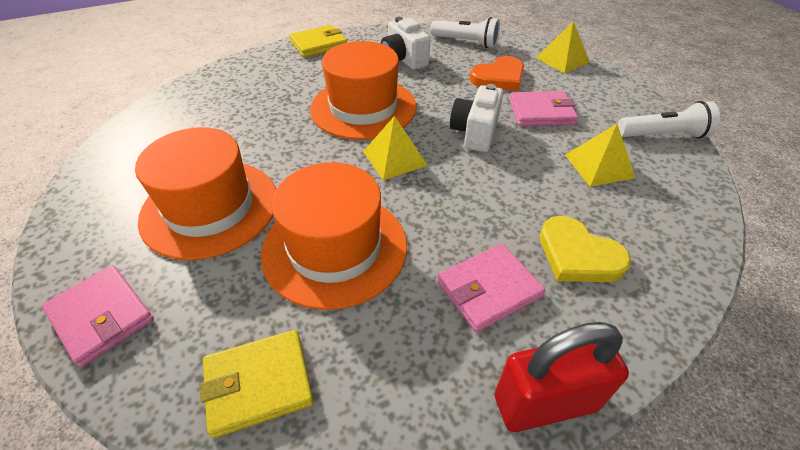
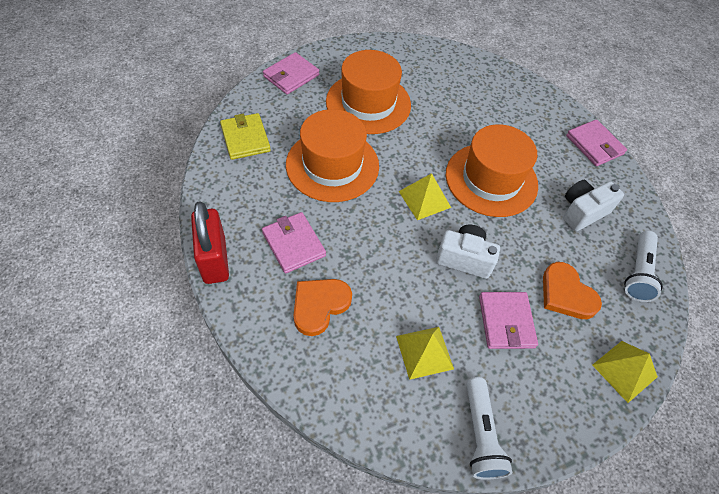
camera: 85 degrees right, 10 degrees up
(318, 44) = (594, 145): yellow wallet -> pink wallet
(578, 255) = (319, 305): yellow heart -> orange heart

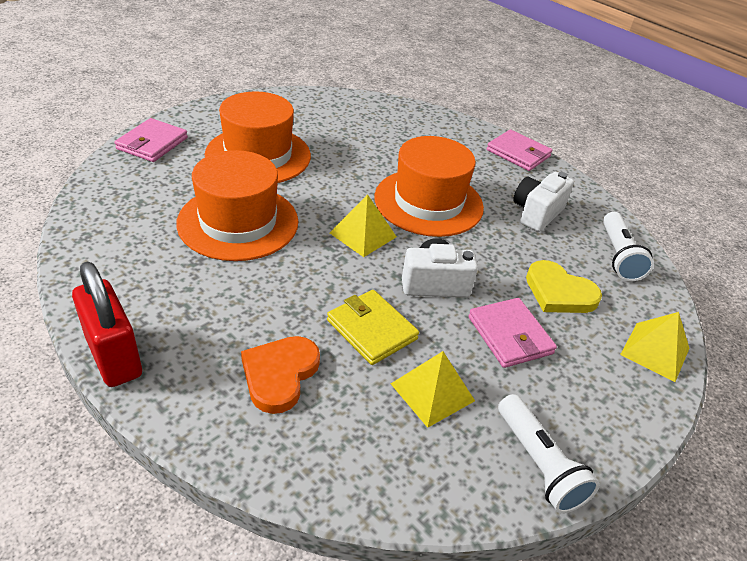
camera: 20 degrees left, 15 degrees down
(245, 138) = (113, 215): yellow wallet -> yellow wallet (371, 330)
(293, 244) = (219, 314): pink wallet -> none
(566, 294) = (559, 292): orange heart -> yellow heart

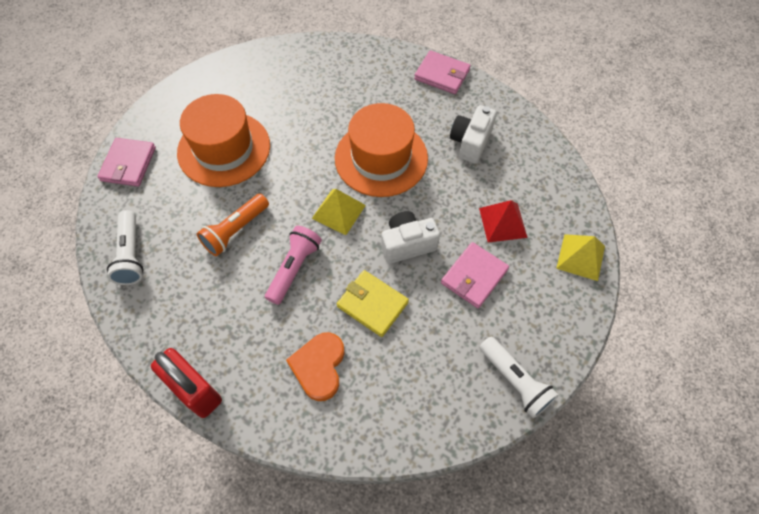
camera: 10 degrees left, 20 degrees up
(238, 222) = (235, 230): orange hat -> orange flashlight
(290, 272) = (294, 268): none -> pink flashlight
(432, 392) = (430, 346): yellow pyramid -> none
(510, 335) = (474, 276): pink wallet -> pink wallet turned 75 degrees clockwise
(559, 292) = (502, 222): yellow heart -> red pyramid
(618, 256) = (542, 169): white flashlight -> white flashlight (131, 255)

